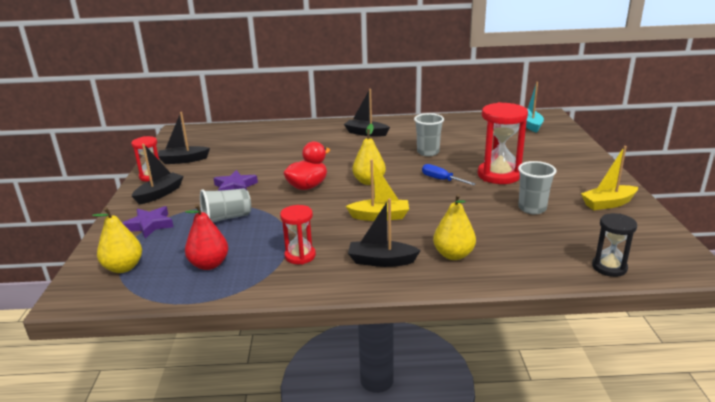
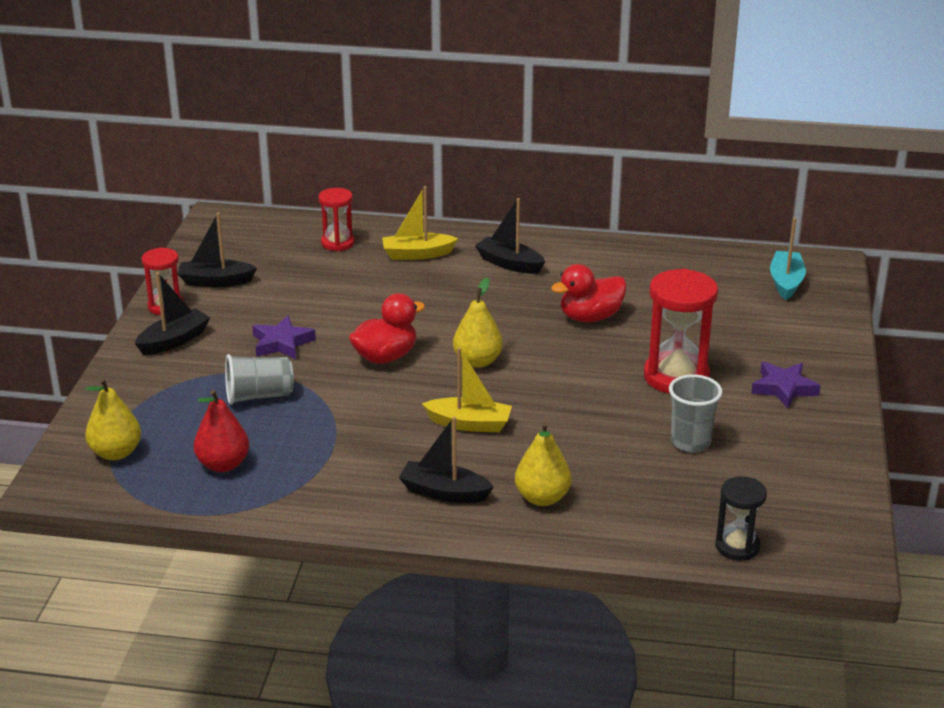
camera: 10 degrees right, 5 degrees up
(149, 225) = (154, 392): purple star -> purple star (784, 388)
(300, 256) = (341, 469): red hourglass -> red hourglass (338, 243)
(428, 152) = (590, 317): grey cup -> red duck
(441, 180) = (586, 373): blue screwdriver -> none
(608, 204) = (806, 450): yellow boat -> yellow boat (417, 254)

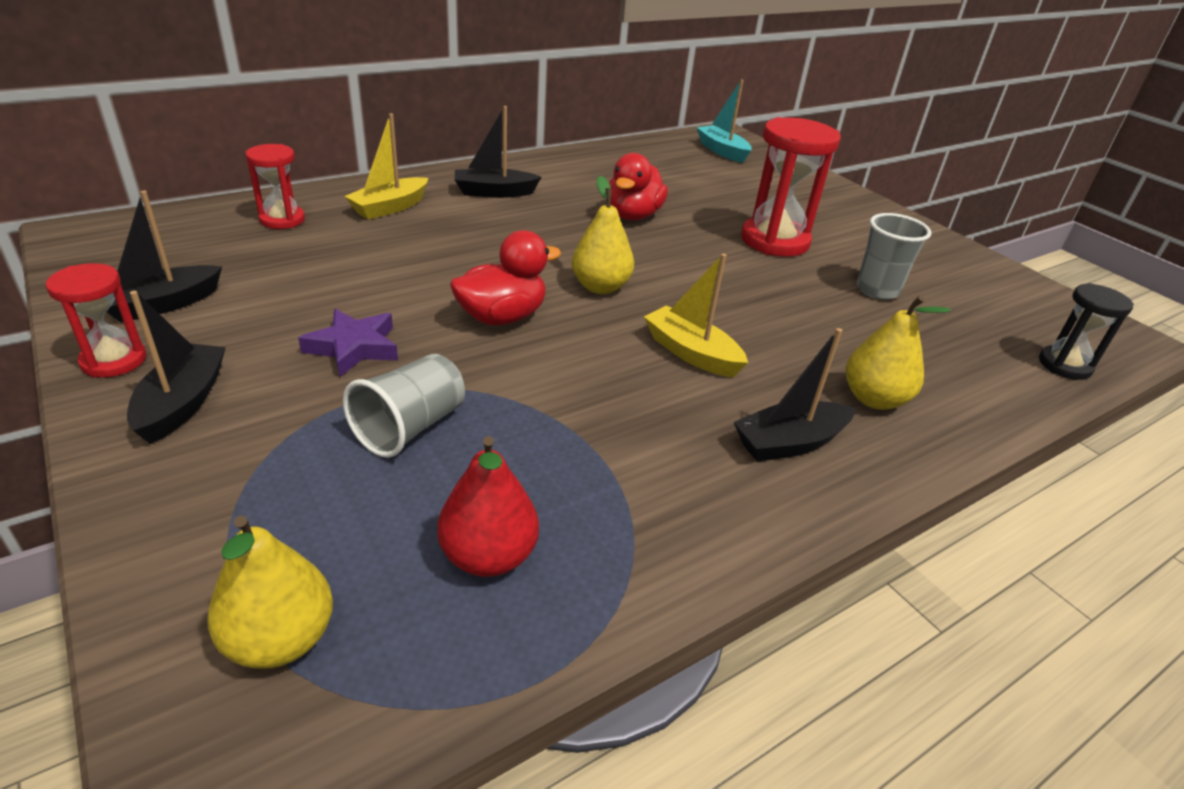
camera: 45 degrees left, 5 degrees up
(385, 357) = (502, 317): red duck -> red duck turned 45 degrees clockwise
(469, 424) = (691, 353): yellow boat -> yellow boat turned 105 degrees counterclockwise
(784, 388) = (853, 223): purple star -> none

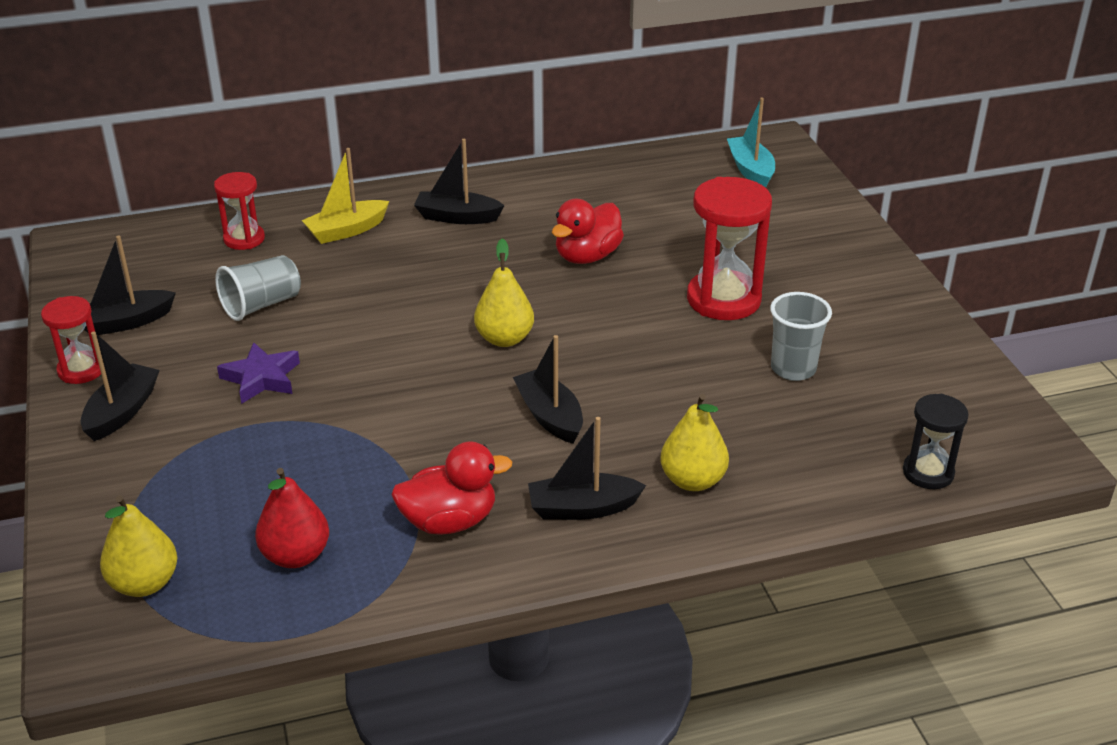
camera: 20 degrees right, 0 degrees up
(410, 427) = (279, 453): grey cup -> grey cup (261, 305)
(502, 317) = (397, 362): red duck -> red duck (449, 521)
(691, 353) = (550, 416): yellow boat -> black boat

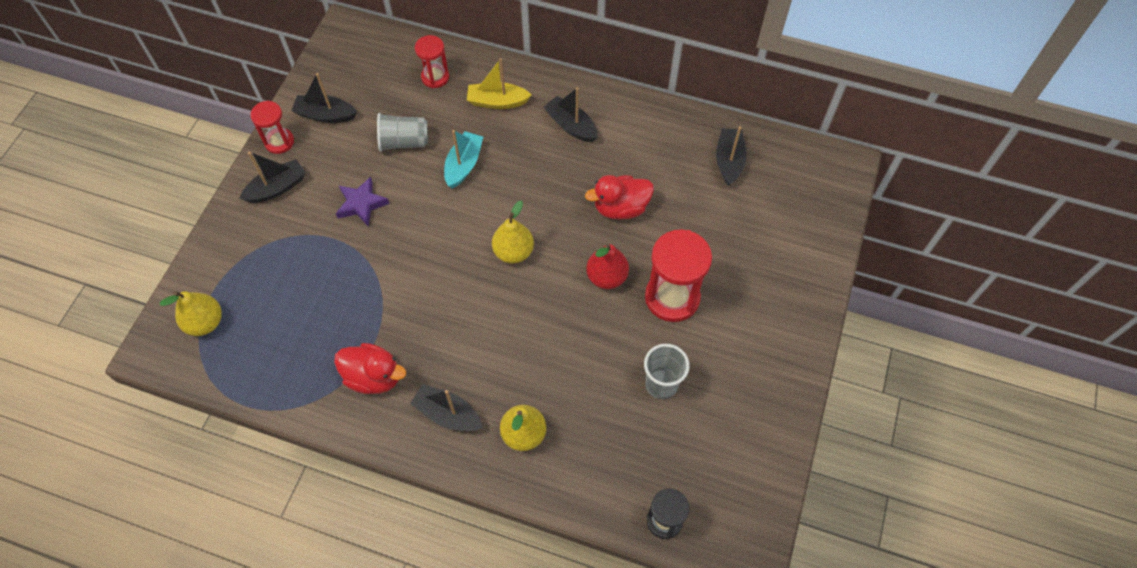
camera: 35 degrees right, 25 degrees up
(295, 555) = (284, 350): red pear -> red pear (606, 277)
(550, 416) = (488, 331): black boat -> black boat (729, 161)
(750, 170) = (800, 185): turquoise boat -> turquoise boat (464, 165)

